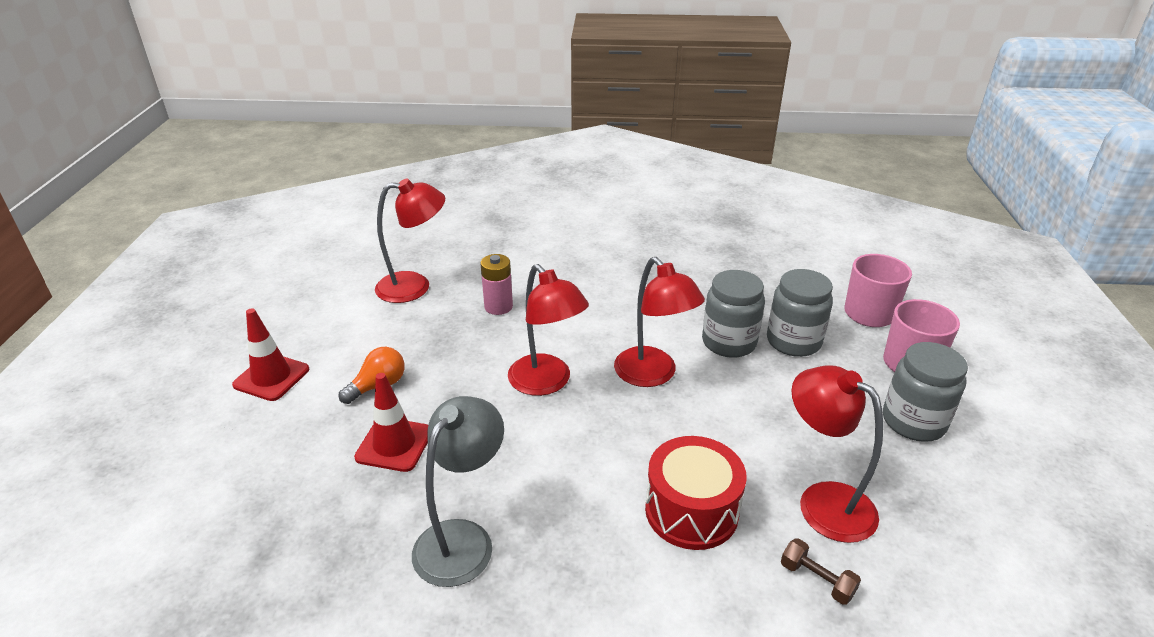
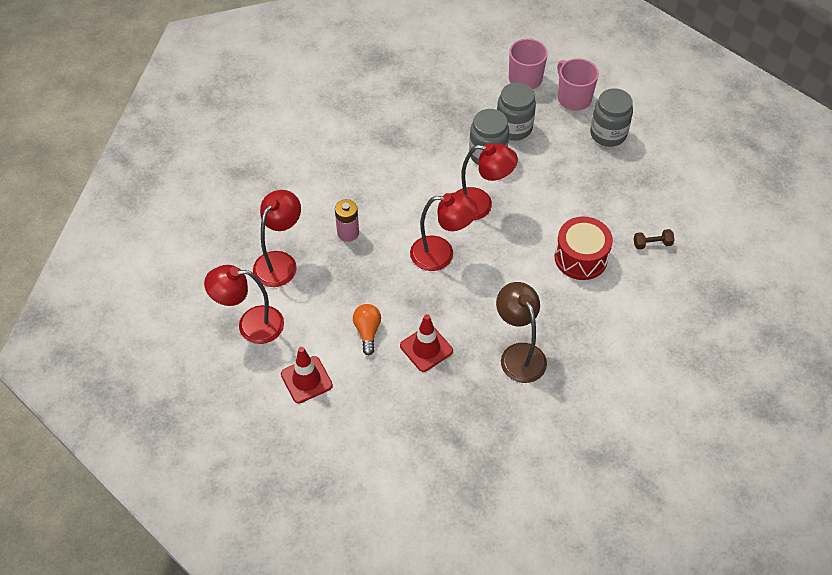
camera: 50 degrees left, 20 degrees up
(462, 539) = (519, 354): grey lamp -> brown lamp
(823, 501) = (619, 207): red lamp -> red lamp (251, 325)

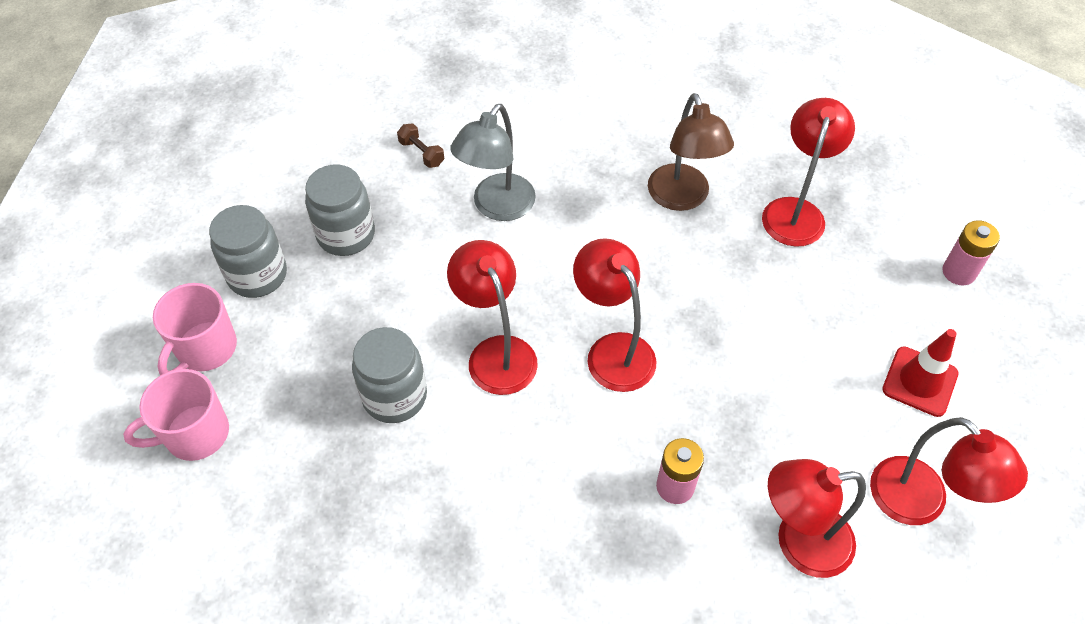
camera: 125 degrees left, 0 degrees up
(350, 463) = (958, 272): none -> pink battery
(367, 331) = (796, 360): orange light bulb -> none
(426, 348) = (758, 286): red traffic cone -> none
(462, 409) = (795, 211): none -> red lamp
(513, 128) = (318, 392): grey jar -> grey jar (346, 235)
(519, 354) = (682, 198): brown lamp -> brown lamp turned 45 degrees counterclockwise
(581, 258) = (497, 207): red drum -> grey lamp

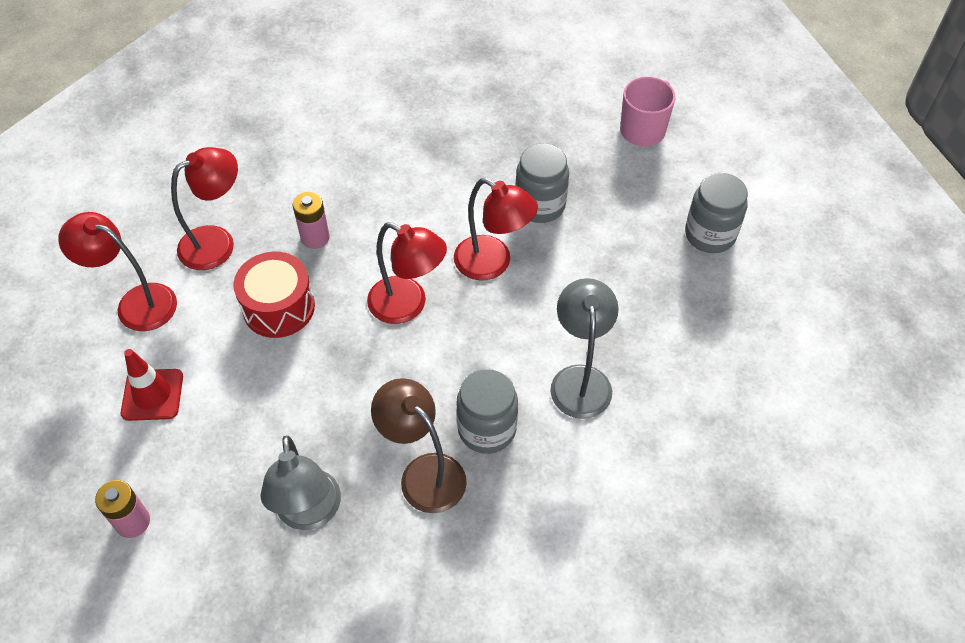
camera: 150 degrees right, 0 degrees up
(205, 349) = (690, 174): pink mug -> none
(346, 235) = (678, 295): grey jar -> grey jar (487, 429)
(421, 153) = (687, 398): brown dumbbell -> none
(753, 416) = (278, 307): none -> red drum
(795, 211) = (309, 513): red lamp -> grey lamp

